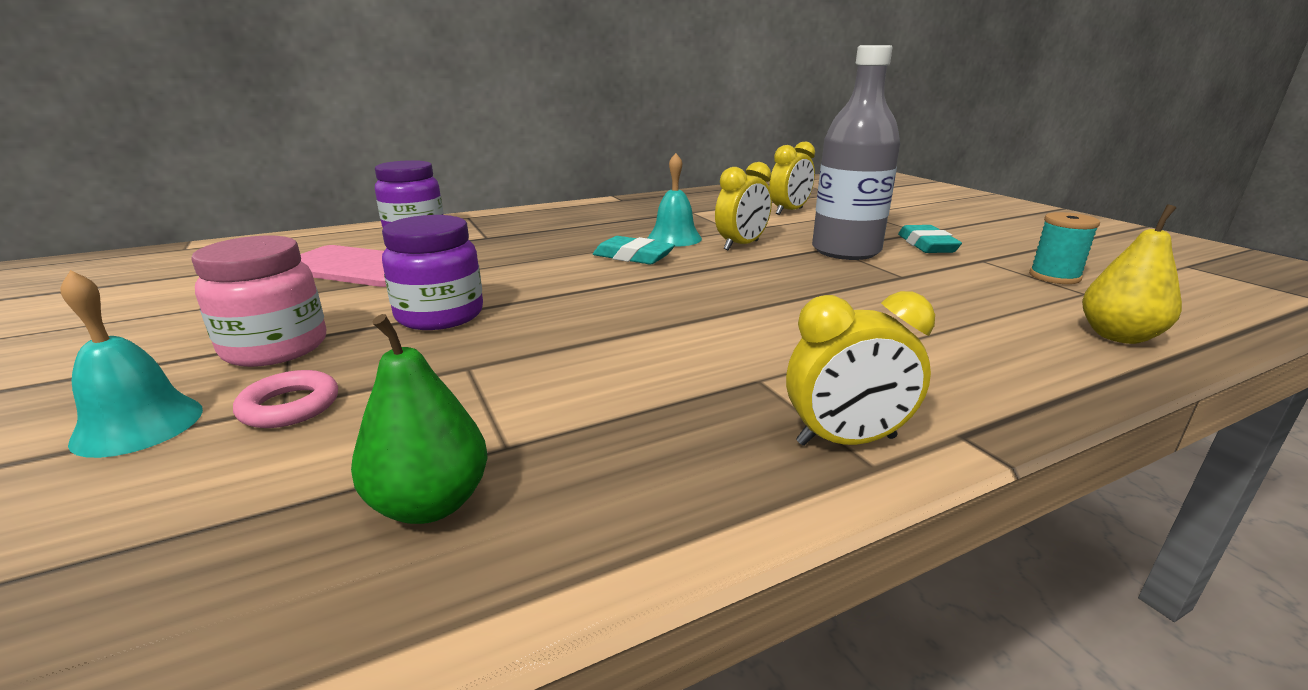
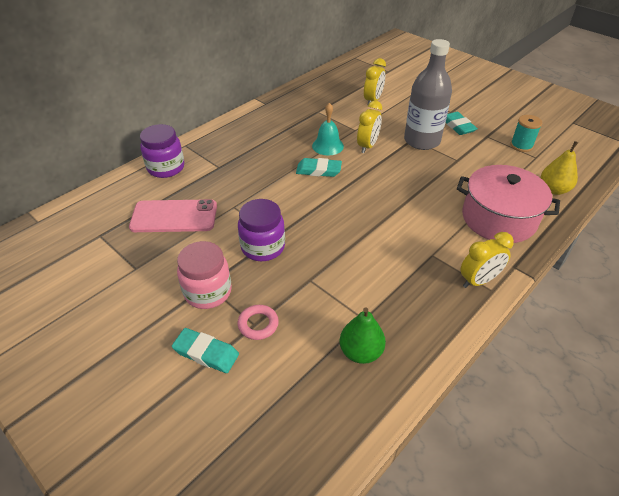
camera: 20 degrees left, 20 degrees up
(138, 425) = (206, 353): turquoise bell -> turquoise eraser
(956, 355) = (498, 218): none -> pink pot

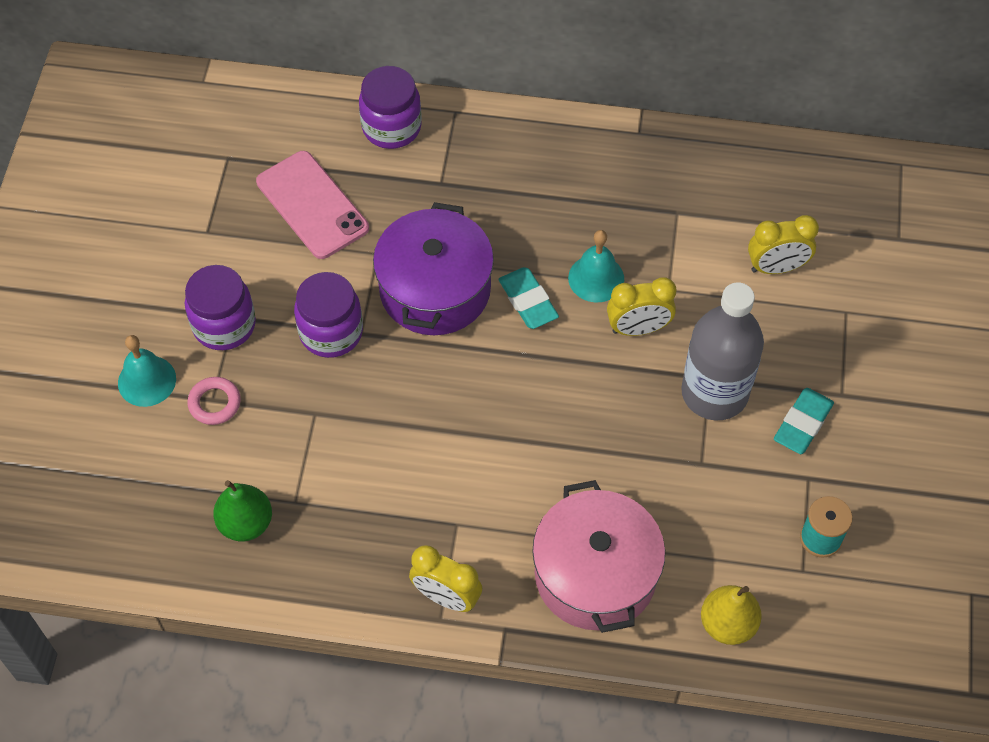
camera: 55 degrees right, 15 degrees up
(206, 353) = (147, 381): turquoise eraser -> turquoise bell
(208, 292) = (224, 325): pink jar -> purple jar
(278, 197) = (435, 289): none -> purple pot

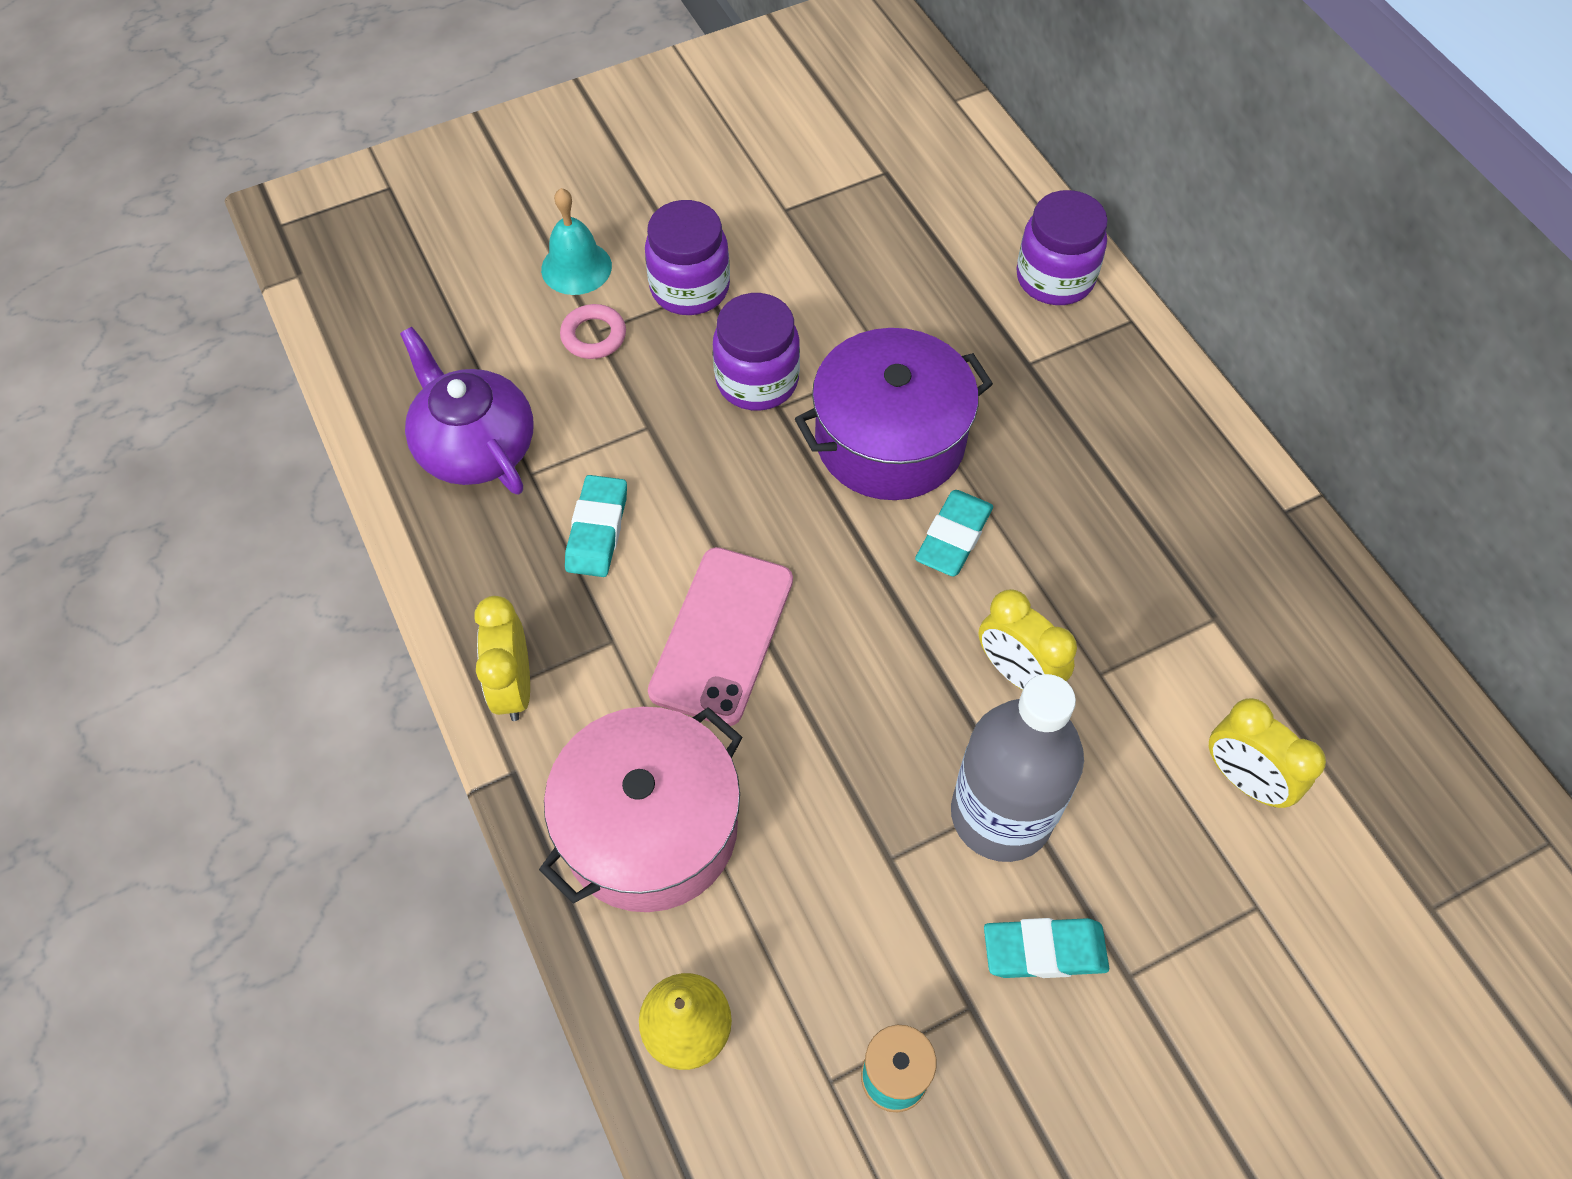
camera: 55 degrees right, 0 degrees up
(246, 523) = (475, 446): green pear -> purple teapot
(312, 205) = (895, 271): pink phone -> pink phone (722, 635)
(370, 487) = (597, 530): none -> turquoise eraser
(596, 278) = (1045, 587): turquoise bell -> none

